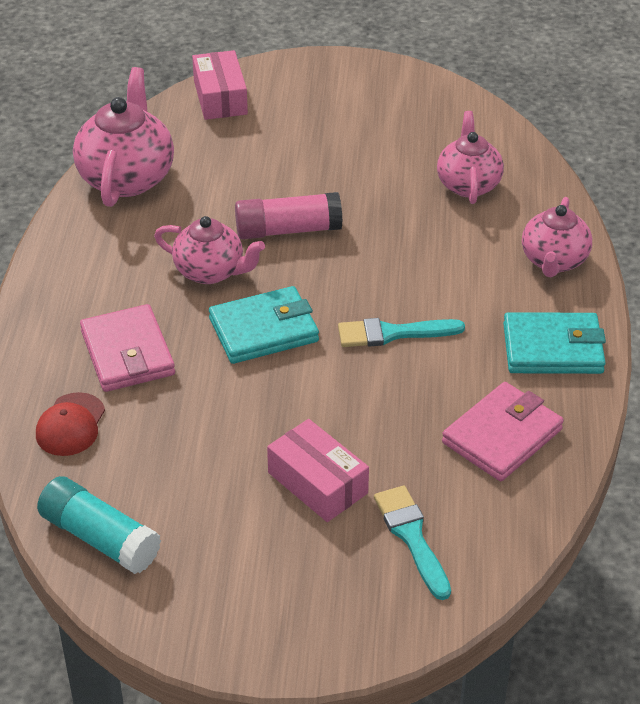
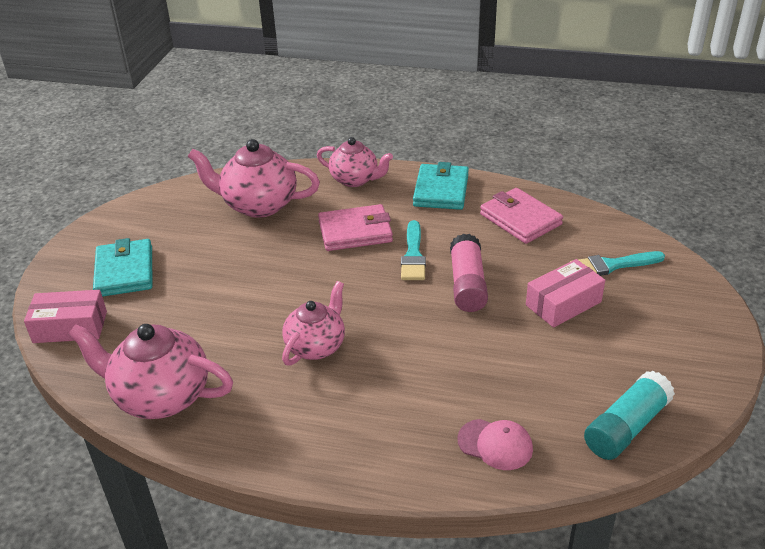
camera: 80 degrees left, 5 degrees down
(70, 425) = (495, 444): red cap -> pink cap
(127, 353) = (409, 403): pink wallet -> pink wallet (355, 232)
(264, 330) = (396, 320): turquoise wallet -> turquoise wallet (125, 272)
(288, 230) = (277, 298): pink glue stick -> pink glue stick (467, 284)
(468, 184) = (258, 205): pink teapot -> pink teapot, size x1.51

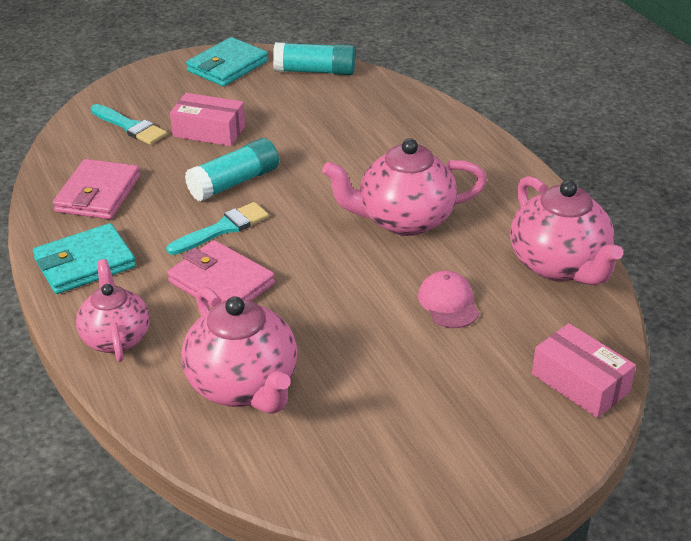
camera: 130 degrees left, 0 degrees up
(125, 272) = (470, 409): turquoise wallet -> turquoise wallet (227, 66)
(316, 346) = (404, 220): pink teapot -> pink teapot, size x1.51
(467, 284) = (234, 183): pink glue stick -> turquoise glue stick
(495, 444) = (392, 107): pink cap -> pink cap (448, 303)

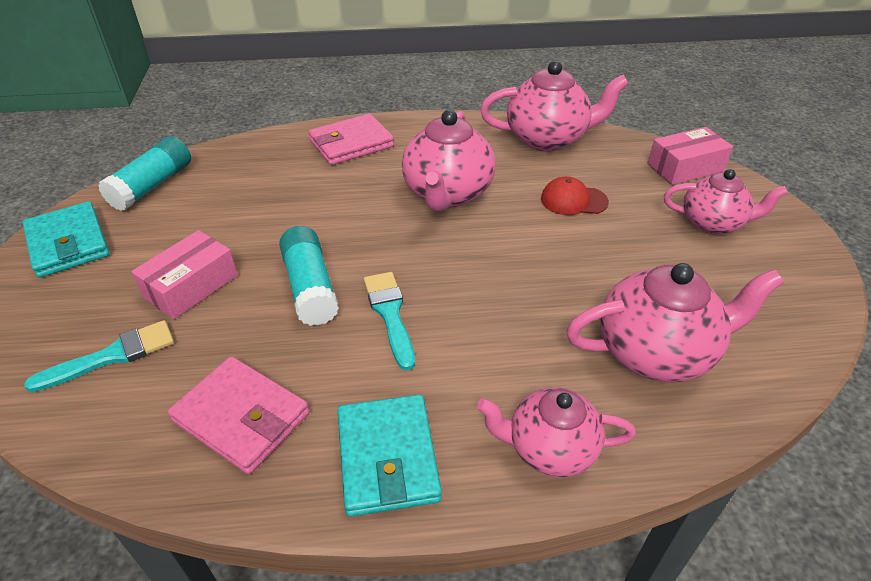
camera: 70 degrees left, 5 degrees up
(221, 283) = (485, 335): pink wallet -> pink wallet (351, 144)
(448, 303) = (573, 200): pink cap -> red cap
(473, 413) = (713, 223): none -> pink teapot

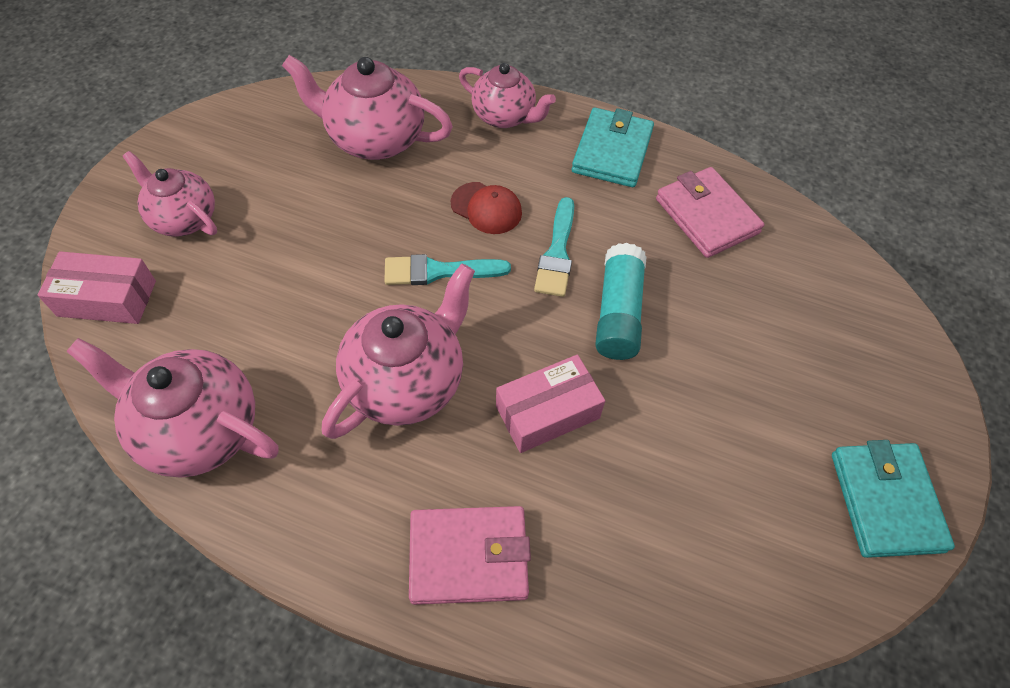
camera: 155 degrees left, 15 degrees up
(112, 356) = (813, 312): turquoise brush -> turquoise brush (439, 271)
(152, 186) = (783, 585): turquoise glue stick -> none
(191, 286) = (737, 365): pink box -> pink box (547, 412)
(573, 200) = (280, 307): red cap -> red cap (486, 208)

